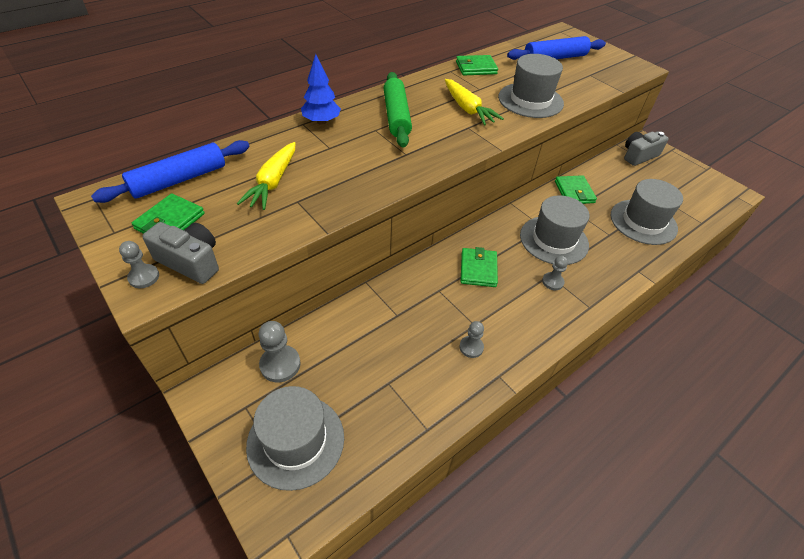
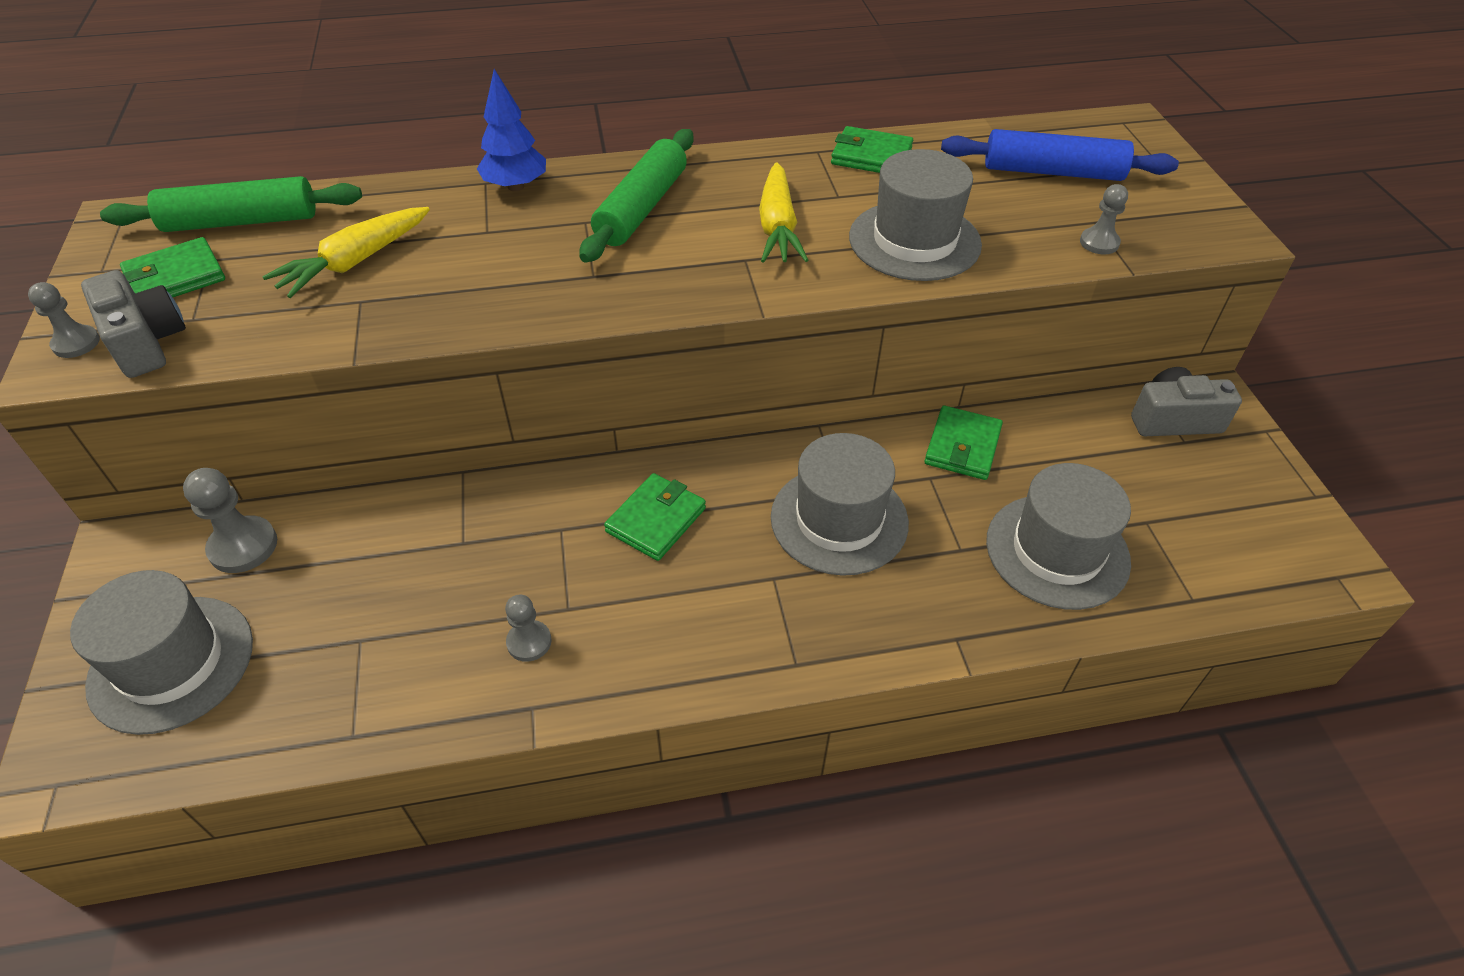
camera: 30 degrees right, 0 degrees up
(179, 180) = (241, 221): blue rolling pin -> green rolling pin
(552, 282) = (767, 592): grey pawn -> grey pawn (1099, 243)

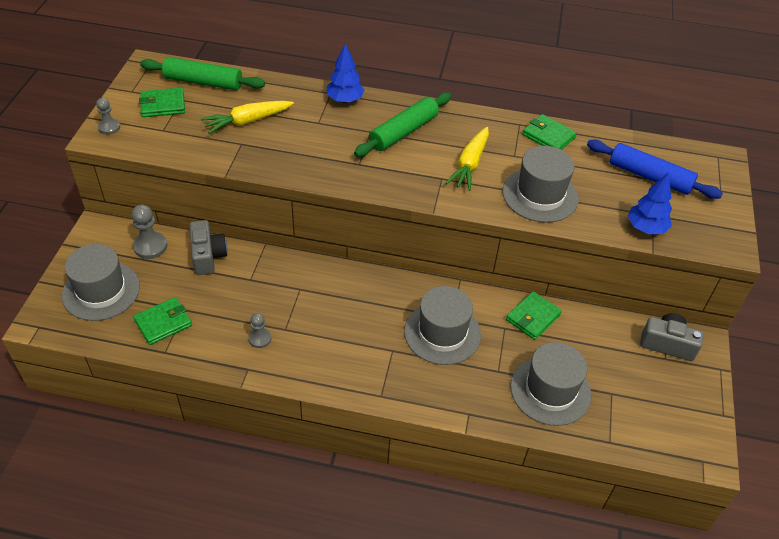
camera: 20 degrees right, 0 degrees up
(146, 342) = (139, 136): grey camera -> grey camera (208, 256)
(656, 520) = (348, 300): green wallet -> green wallet (163, 323)
(1099, 243) = (645, 228): grey pawn -> blue tree

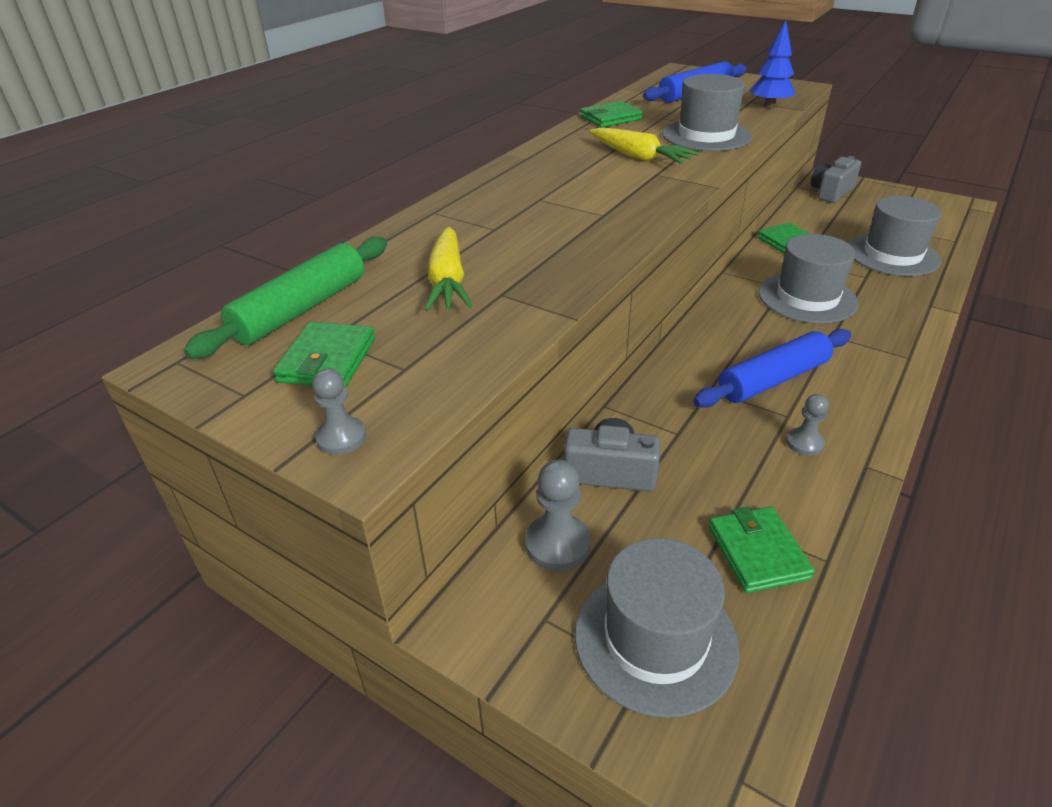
camera: 65 degrees left, 10 degrees down
(322, 319) = (772, 380): none -> blue rolling pin
(345, 100) = (458, 205): blue tree -> none
(403, 132) = (555, 180): green rolling pin -> none

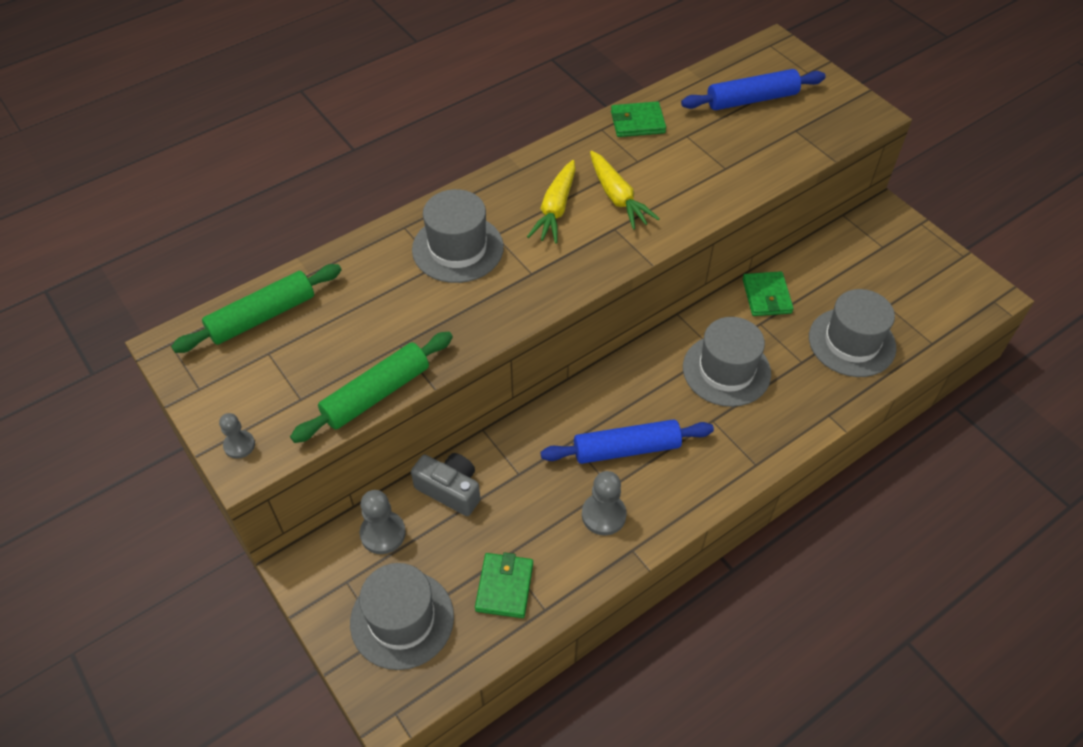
camera: 20 degrees right, 15 degrees up
(327, 360) = (258, 374): green wallet -> none
(448, 281) = (371, 319): yellow carrot -> yellow carrot (555, 209)
(506, 340) = (376, 394): none -> green rolling pin
(706, 135) = (704, 180): grey hat -> grey hat (458, 248)
(769, 106) = (806, 145): blue tree -> none
(804, 443) = (603, 515): grey pawn -> grey pawn, size x1.58
(831, 192) = (870, 234): grey camera -> none

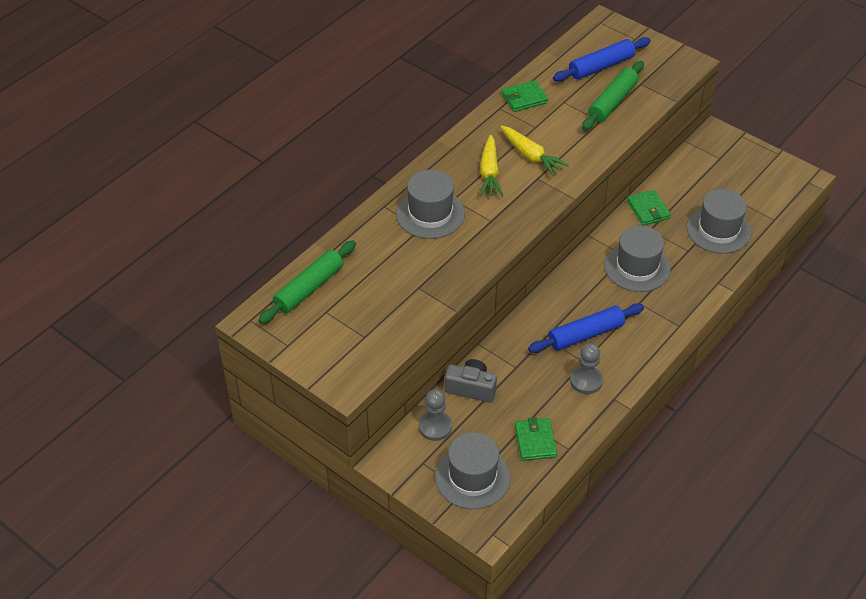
camera: 15 degrees left, 5 degrees down
(239, 445) = (336, 375): grey pawn -> none
(376, 394) = (416, 322): green rolling pin -> green rolling pin (612, 102)

